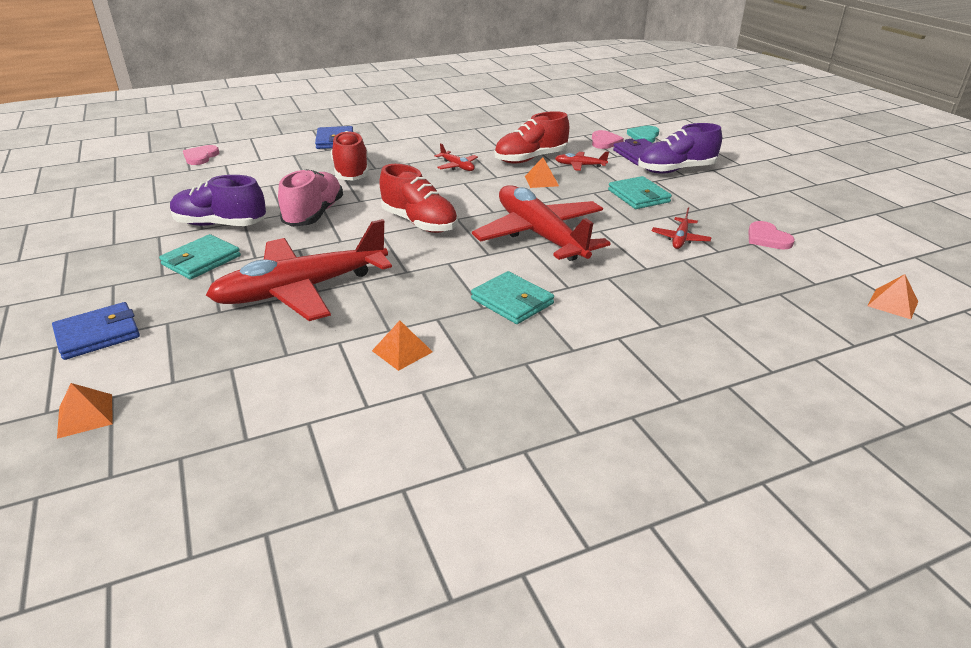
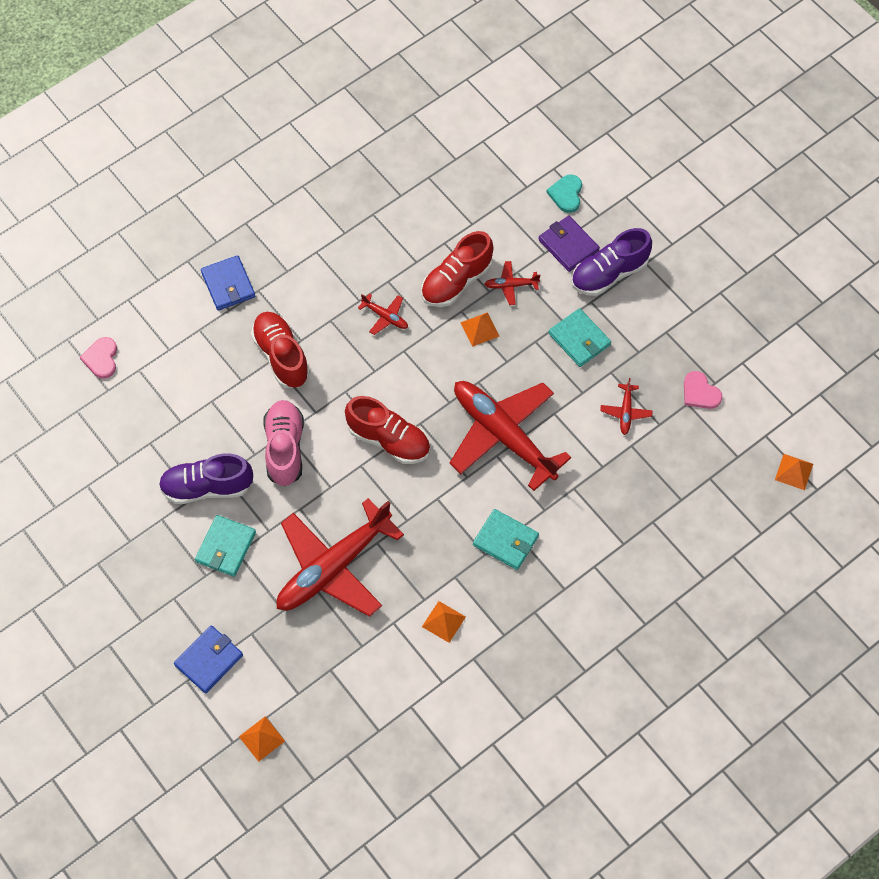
camera: 15 degrees left, 30 degrees up
(604, 142) = (526, 219): pink heart -> none

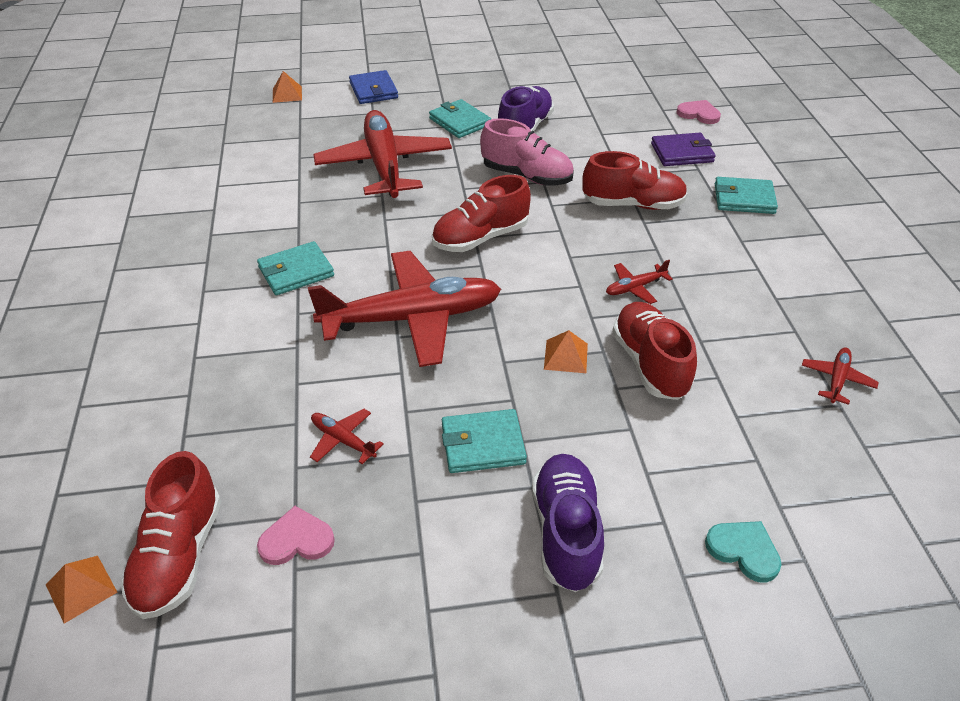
camera: 120 degrees right, 20 degrees down
(228, 285) = (744, 199): blue wallet -> turquoise wallet
(444, 621) = (266, 205): orange pyramid -> none
(511, 285) = (612, 412): red plane -> red plane (837, 380)
(568, 245) = (644, 506): purple wallet -> purple wallet (682, 153)
(747, 440) = (179, 556): none -> red shoe

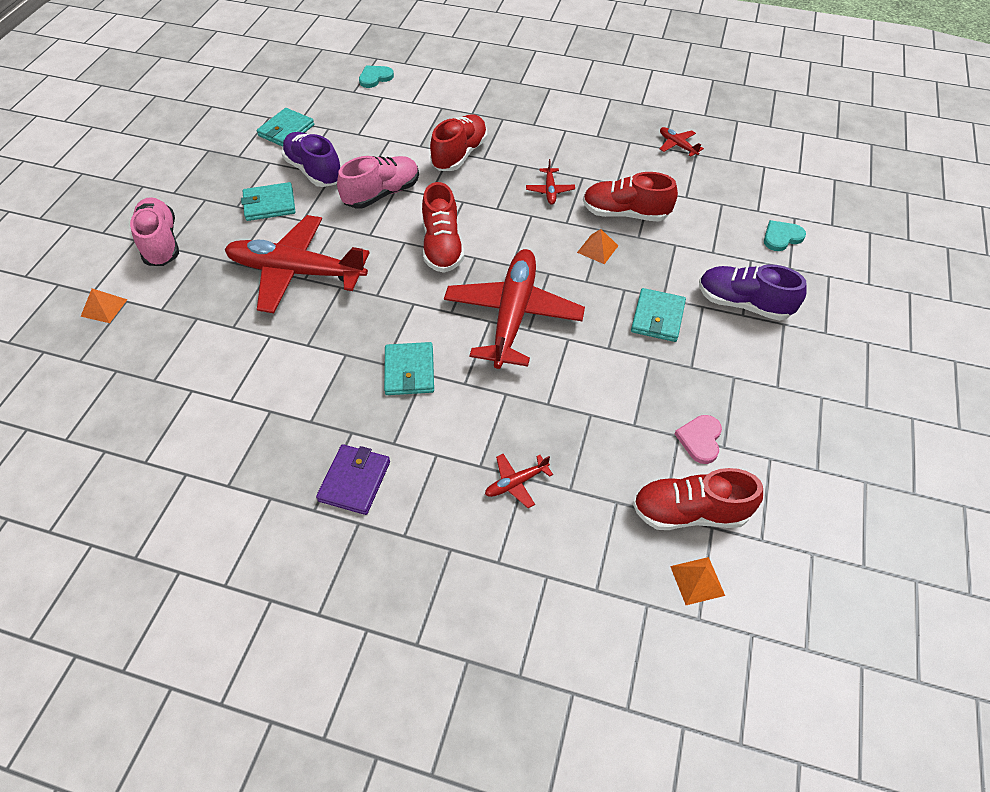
camera: 65 degrees left, 10 degrees up
(179, 556) = (689, 512): red shoe -> red shoe turned 150 degrees clockwise
(343, 440) = (620, 390): red plane -> red plane (516, 483)
(373, 90) = (161, 243): blue wallet -> pink shoe
(682, 153) = (417, 106): purple wallet -> purple wallet (354, 481)
(699, 114) = (375, 78): pink heart -> turquoise heart
(744, 199) = (491, 103): turquoise wallet -> turquoise wallet (286, 130)

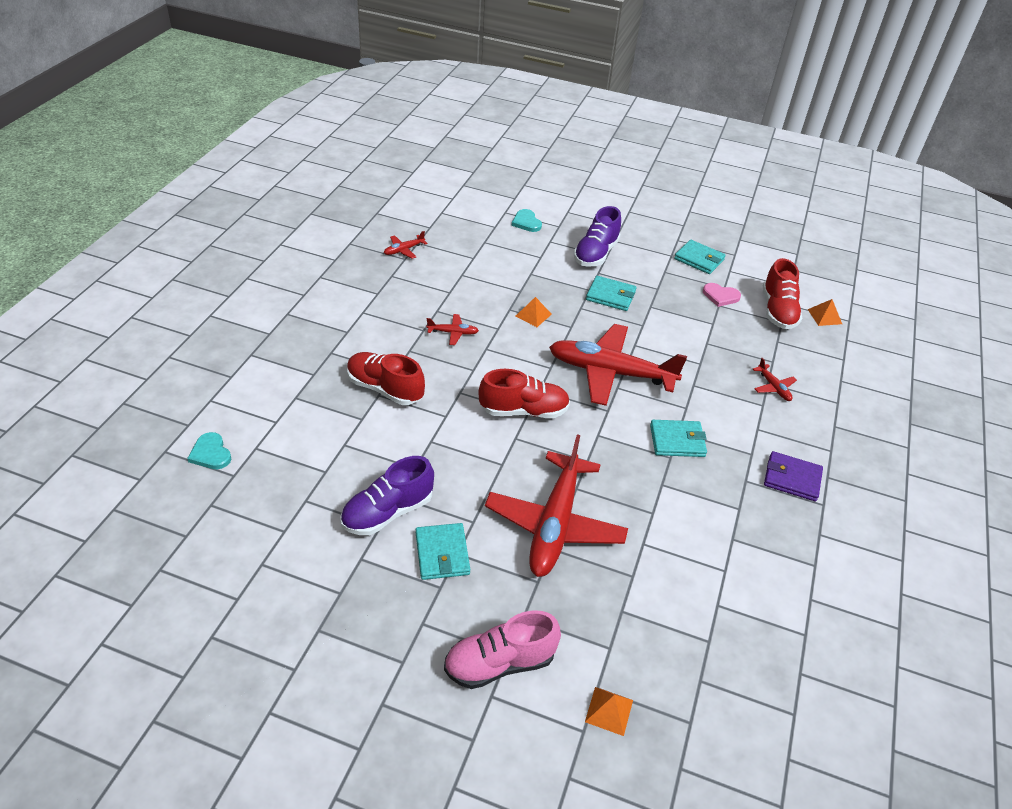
camera: 90 degrees left, 10 degrees down
(286, 130) = (298, 543): turquoise wallet -> turquoise wallet (699, 259)
(382, 194) = (439, 452): pink shoe -> none
(625, 213) = (490, 293): red shoe -> none

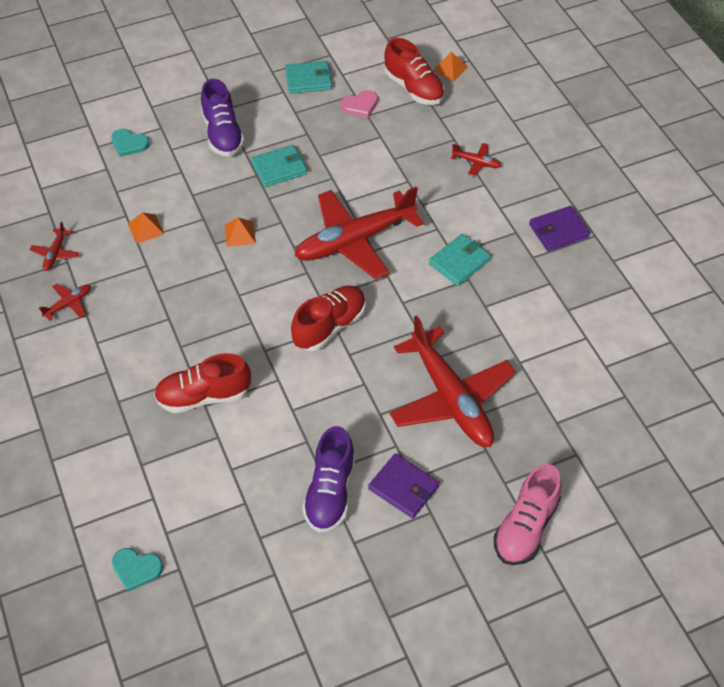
camera: 40 degrees left, 10 degrees up
(442, 553) = (403, 487): turquoise wallet -> purple wallet
(452, 333) = (196, 302): red plane -> red plane (68, 304)
(609, 710) = (618, 495): orange pyramid -> orange pyramid (146, 228)

